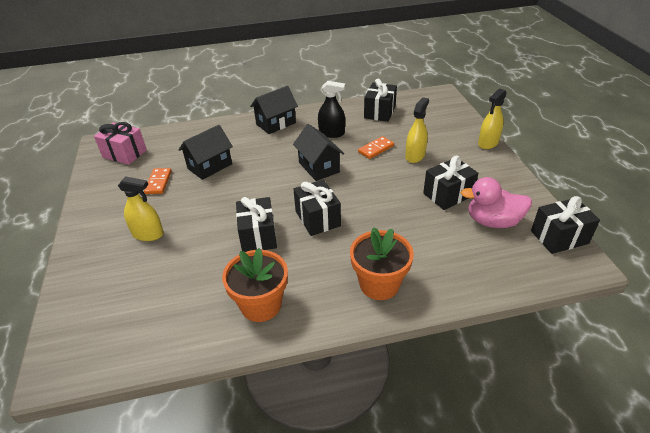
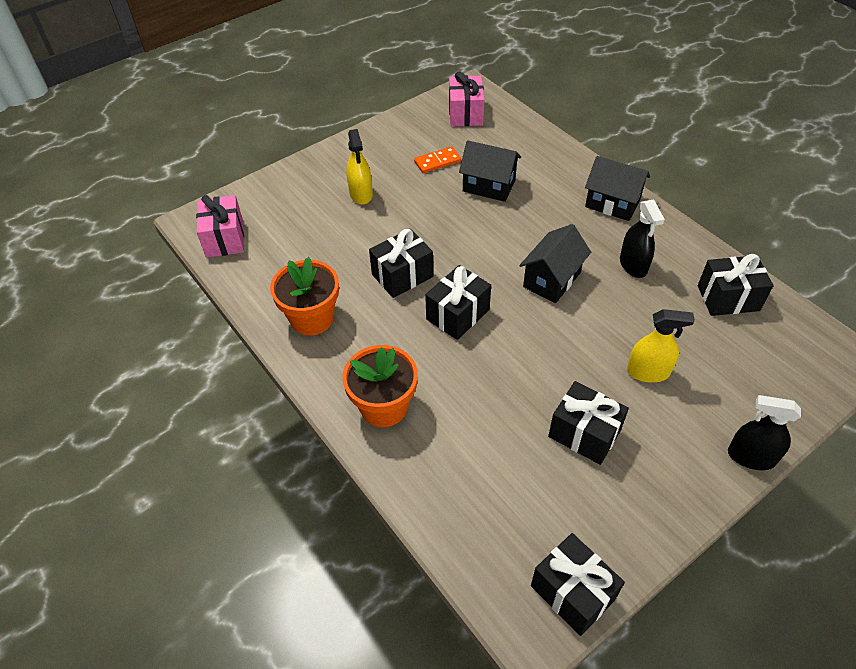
camera: 65 degrees right, 10 degrees up
(107, 348) = (224, 239): none -> pink gift
(376, 149) = (632, 323): orange domino -> none
(488, 143) = (751, 457): yellow spray bottle -> black spray bottle
(492, 221) = (558, 500): pink duck -> none

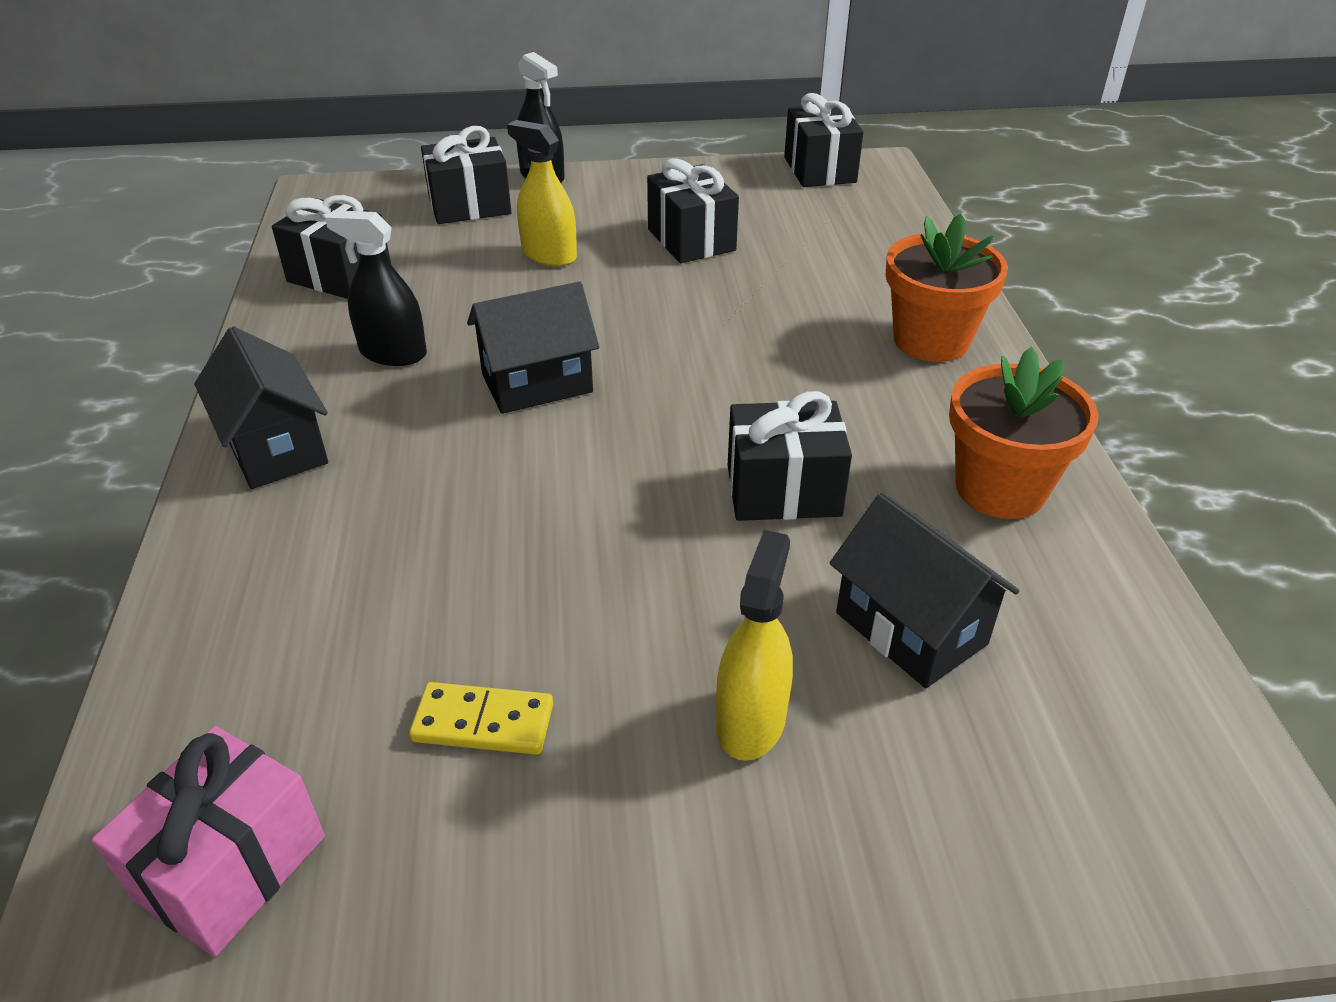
camera: 150 degrees left, 10 degrees down
(224, 239) = (1178, 757): pink gift -> none
(437, 161) = (483, 723): orange domino -> yellow domino
(458, 314) = (734, 398): black gift -> black gift (469, 206)
(489, 186) = (442, 592): black house -> black house (910, 628)
(633, 265) = (393, 353): black spray bottle -> black spray bottle turned 90 degrees counterclockwise

